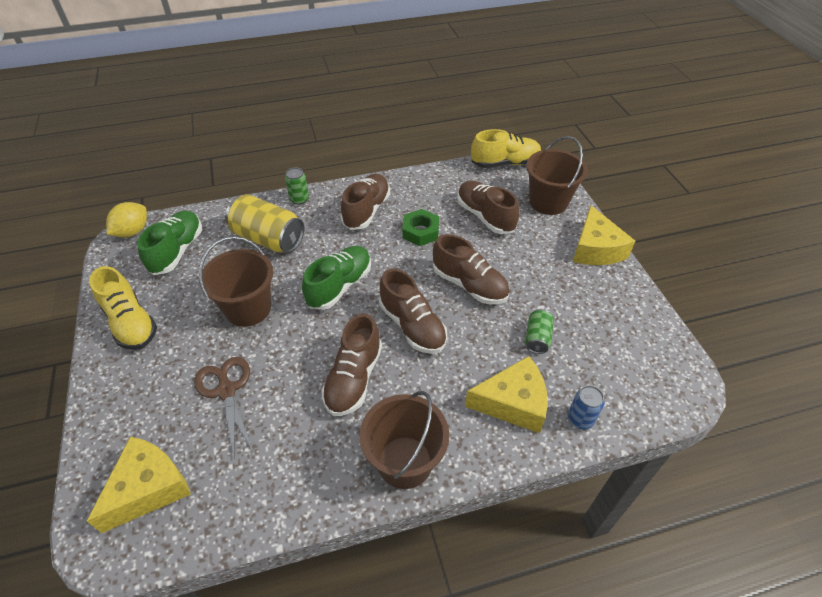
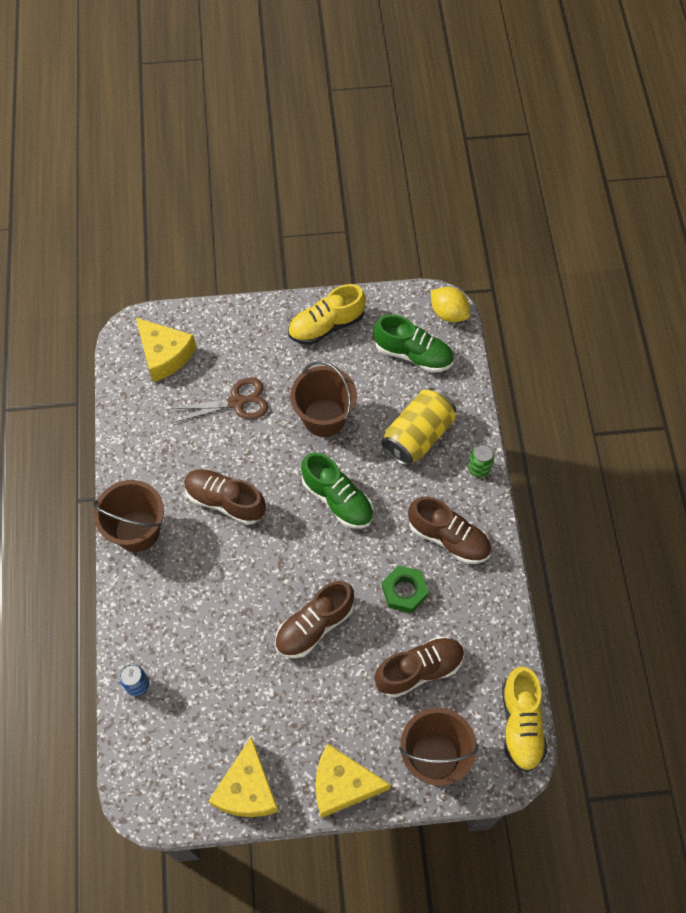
camera: 100 degrees right, 15 degrees up
(412, 326) = (272, 559): brown shoe -> none
(513, 403) = (168, 630): yellow cheese -> yellow cheese (247, 789)
(537, 338) = (232, 675): green can -> none

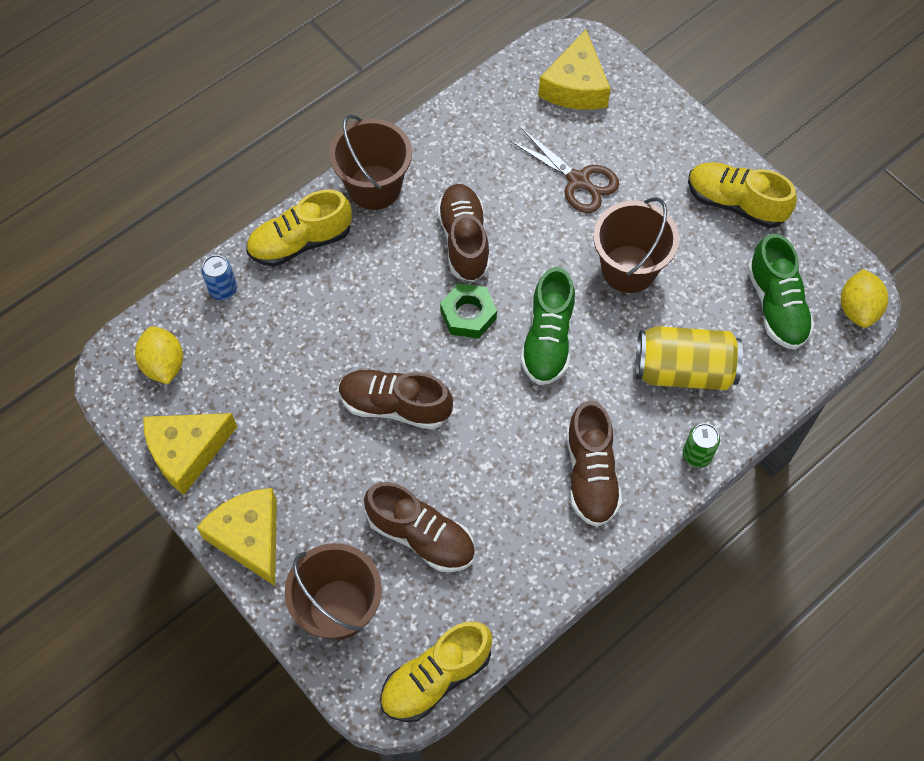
camera: 55 degrees right, 0 degrees up
(141, 607) = (300, 242): none -> yellow shoe
(165, 764) = (164, 365): none -> yellow lemon
(404, 591) = (497, 467): green nut -> green nut (468, 314)

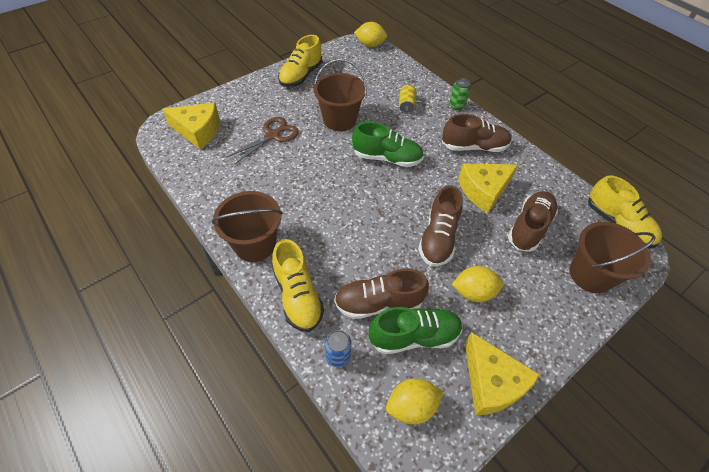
camera: 90 degrees left, 10 degrees down
(249, 537) = (554, 332): yellow cheese -> yellow cheese (483, 190)
(308, 444) = (473, 292): none -> yellow lemon
(464, 240) = (310, 194): brown shoe -> brown shoe (378, 303)
(468, 314) = (368, 195): green nut -> none
(683, 370) = (406, 105): yellow can -> yellow can, size x0.51
(776, 305) = (367, 69): green shoe -> green shoe (414, 336)

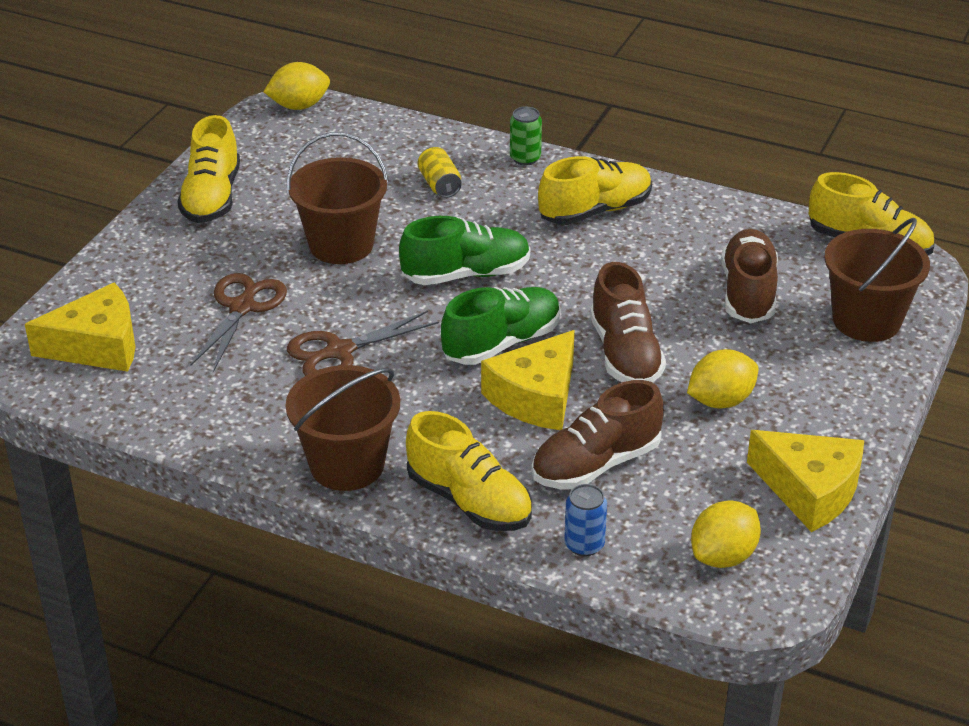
camera: 25 degrees left, 15 degrees down
(298, 177) = (339, 351): none -> brown scissors
(414, 336) = (673, 482): green shoe -> green shoe (502, 343)
(474, 147) = (595, 211): brown shoe -> yellow shoe
(483, 190) = (650, 267): yellow cheese -> yellow cheese (536, 397)

